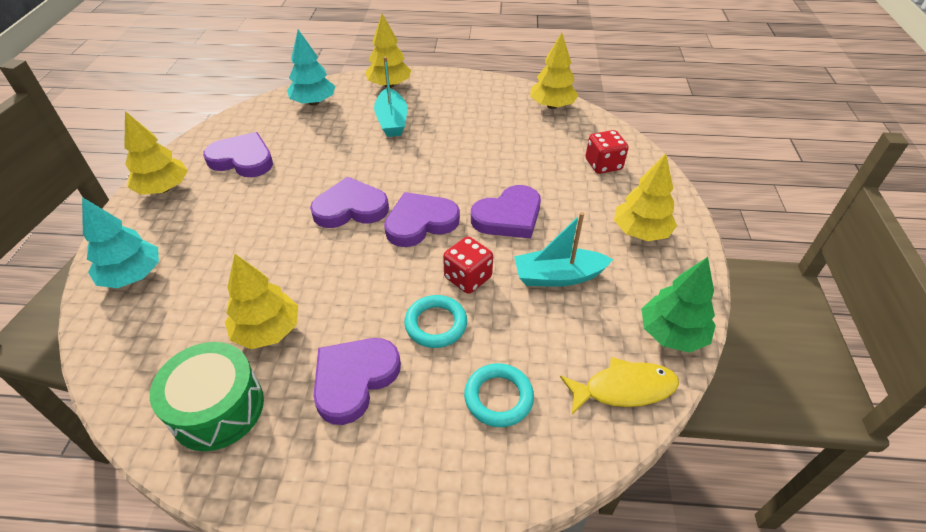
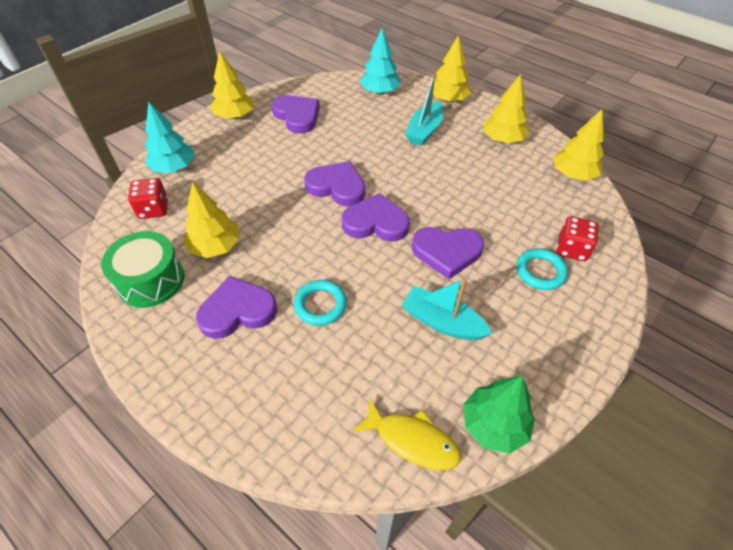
camera: 35 degrees right, 5 degrees up
(468, 278) = (372, 283): red dice -> red dice (153, 209)
(498, 397) = (316, 384): turquoise ring -> turquoise ring (540, 271)
(640, 232) = (549, 325): yellow tree -> yellow tree (502, 139)

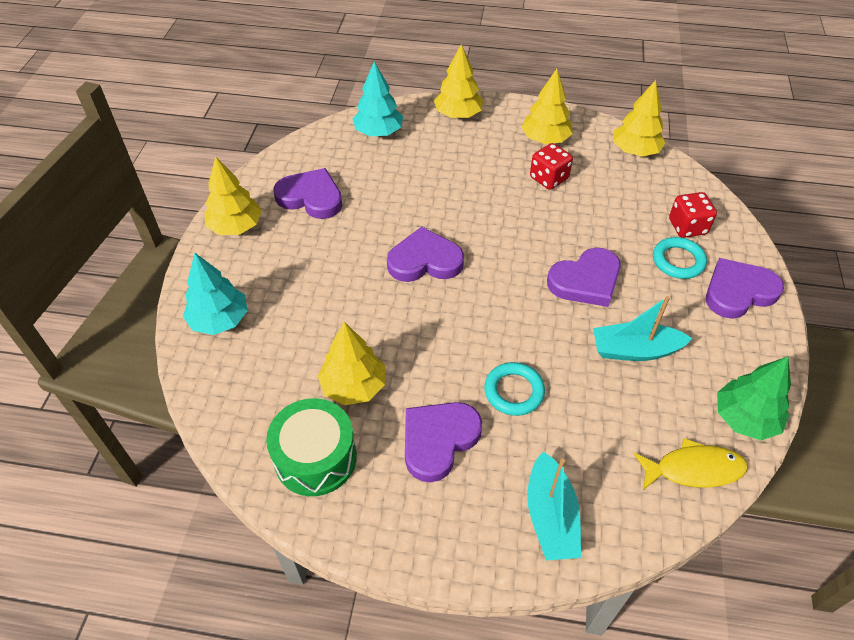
camera: 30 degrees left, 0 degrees up
(153, 209) = (242, 379): red dice -> red dice (548, 178)
(375, 222) = (496, 282): purple heart -> purple heart (738, 292)
(424, 131) = (462, 160): turquoise boat -> turquoise boat (550, 516)

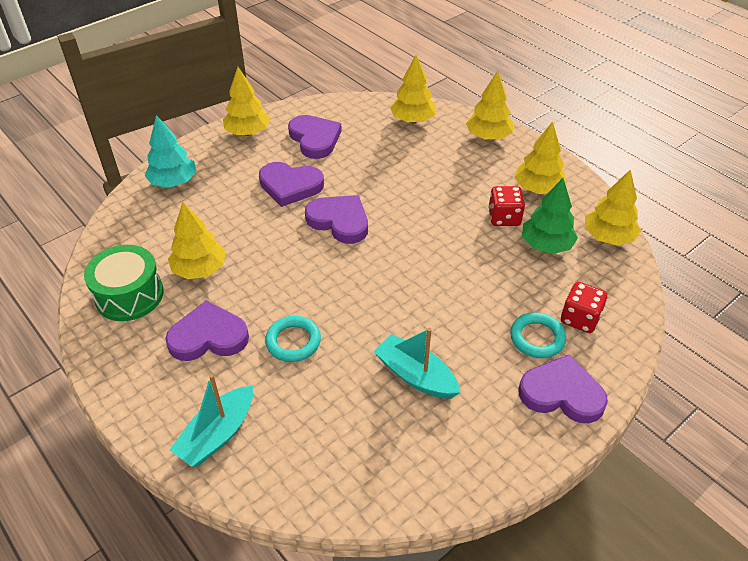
camera: 40 degrees right, 5 degrees down
(378, 132) = (413, 120): turquoise tree -> yellow tree
(586, 281) = (440, 305): purple heart -> purple heart (290, 186)
(693, 469) = (353, 485): yellow fish -> none
(745, 418) = (441, 483): green tree -> green tree (546, 245)

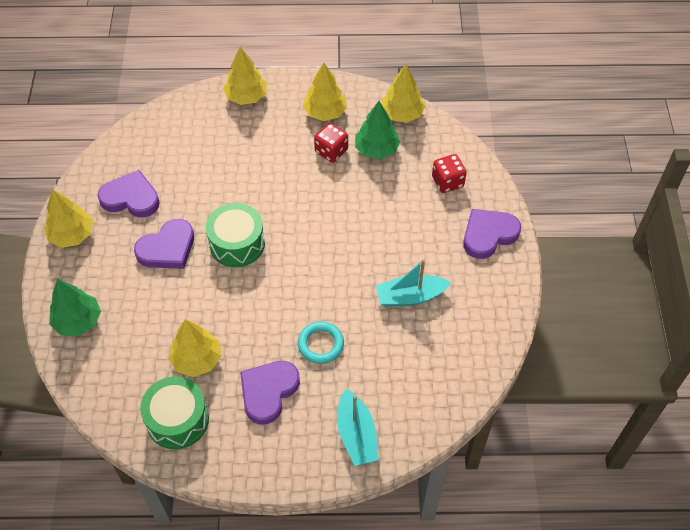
camera: 50 degrees left, 10 degrees up
(173, 182) = (78, 321): turquoise tree -> green tree
(339, 221) = (237, 243): purple heart -> green drum
(413, 120) = (178, 124): yellow tree -> none
(537, 338) = (441, 214): turquoise ring -> none

